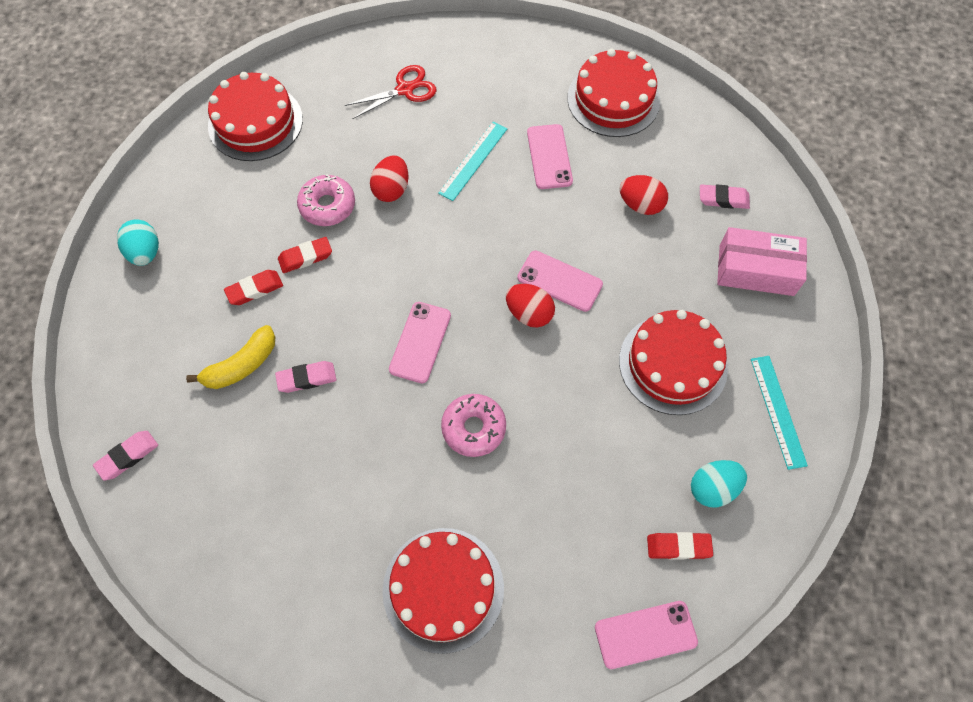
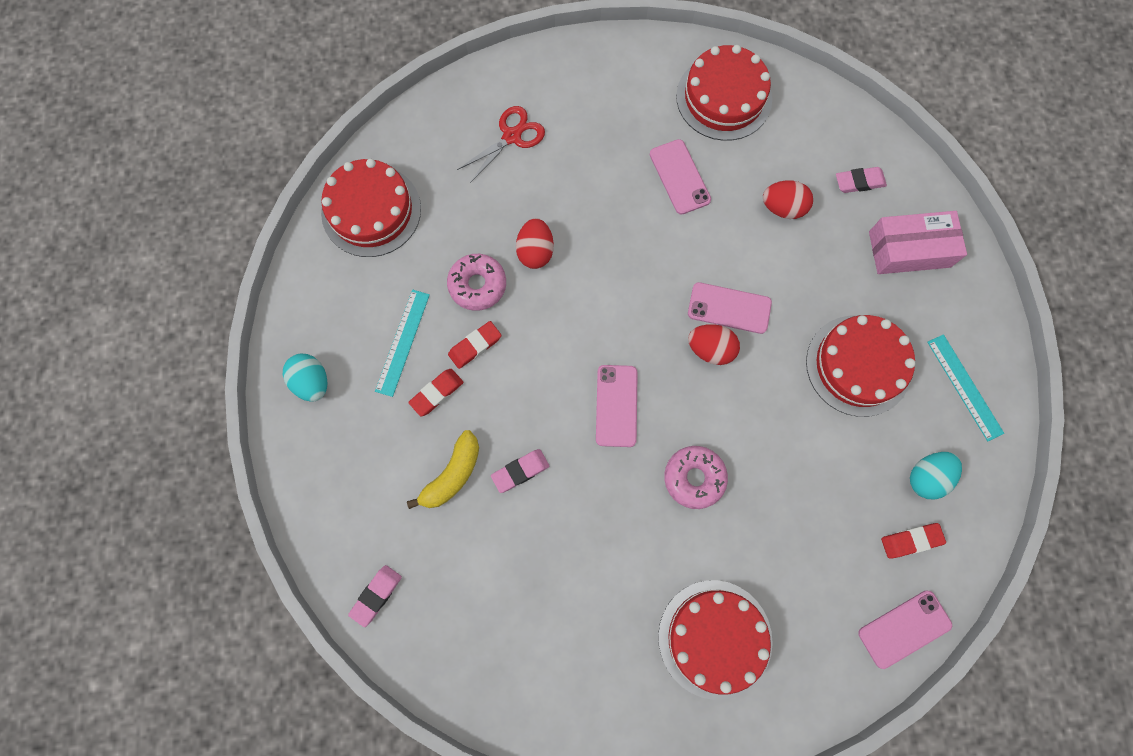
camera: 15 degrees left, 10 degrees up
(473, 160) = (606, 199): turquoise ruler -> turquoise ruler (402, 342)

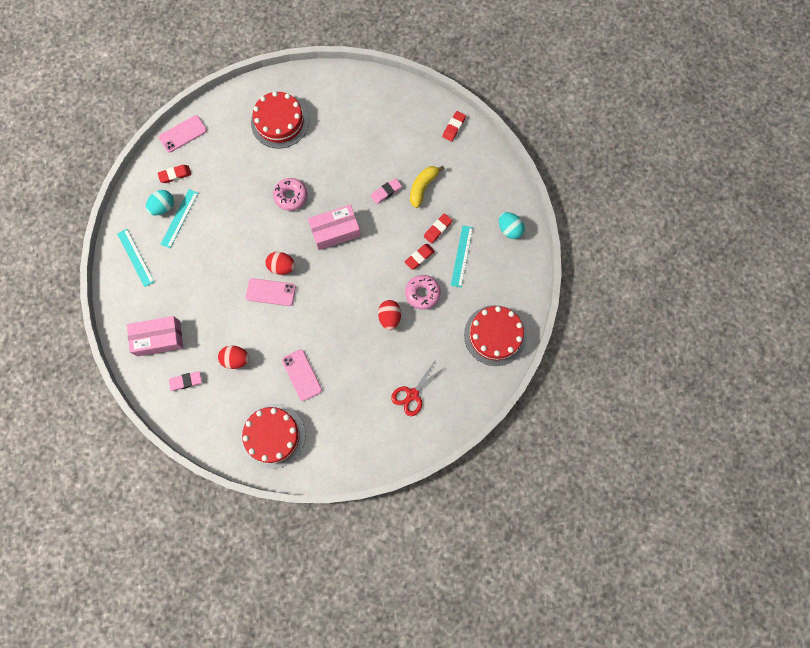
camera: 175 degrees right, 0 degrees up
(376, 595) = (453, 127): pink eraser -> red eraser
(616, 405) = (335, 231): pink phone -> pink box
(858, 365) = (196, 265): red cake -> none
(895, 453) = (179, 218): none -> turquoise ruler

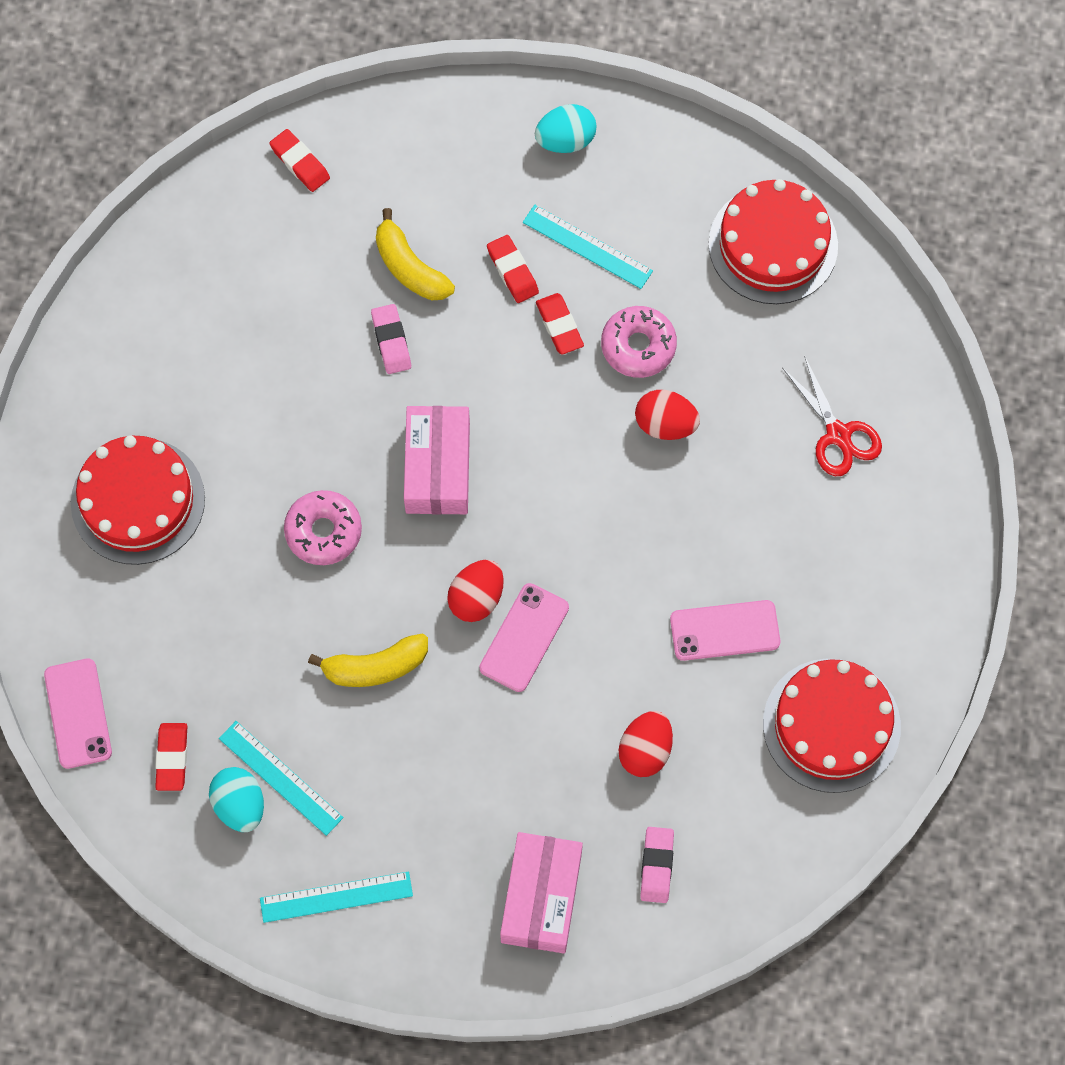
camera: 70 degrees left, 5 degrees down
(238, 237) = (375, 667): none -> yellow banana

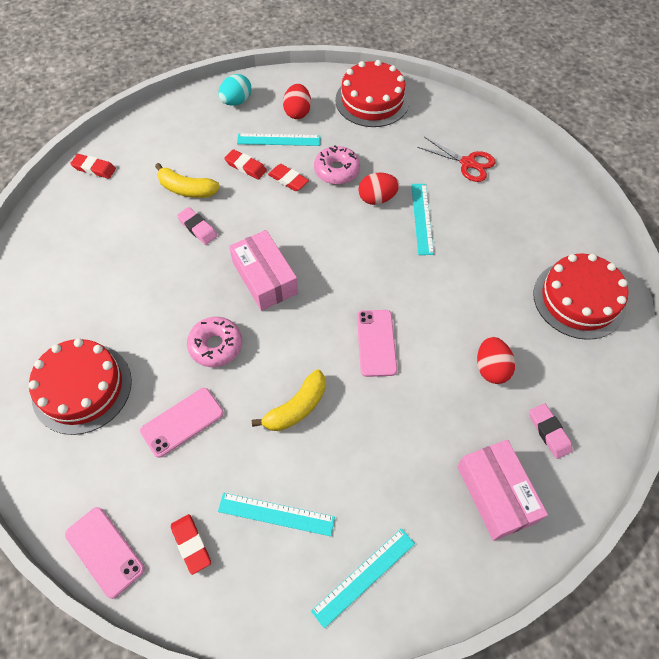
camera: 30 degrees left, 10 degrees down
(240, 805) = (258, 550): turquoise egg -> none
(476, 598) = (333, 335): red egg -> red egg (297, 112)
(707, 490) = (422, 218): none -> turquoise ruler
(725, 631) = (484, 281): pink phone -> pink phone (182, 422)

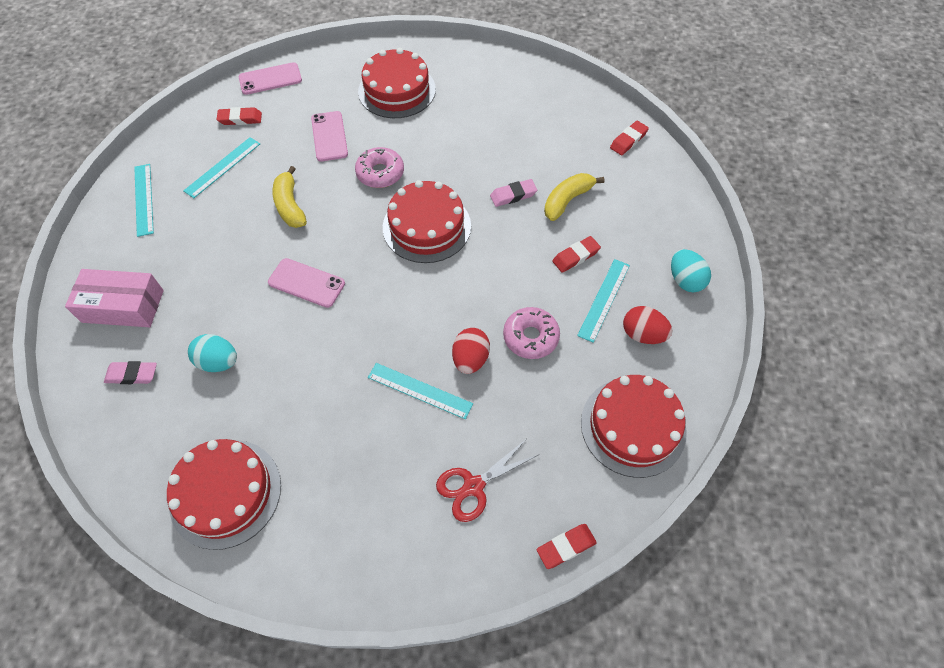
camera: 115 degrees right, 0 degrees up
(265, 278) = (426, 226): pink box -> red cake
(288, 180) = (539, 287): red eraser -> red eraser (566, 547)
(491, 368) = (218, 362): red egg -> turquoise egg

